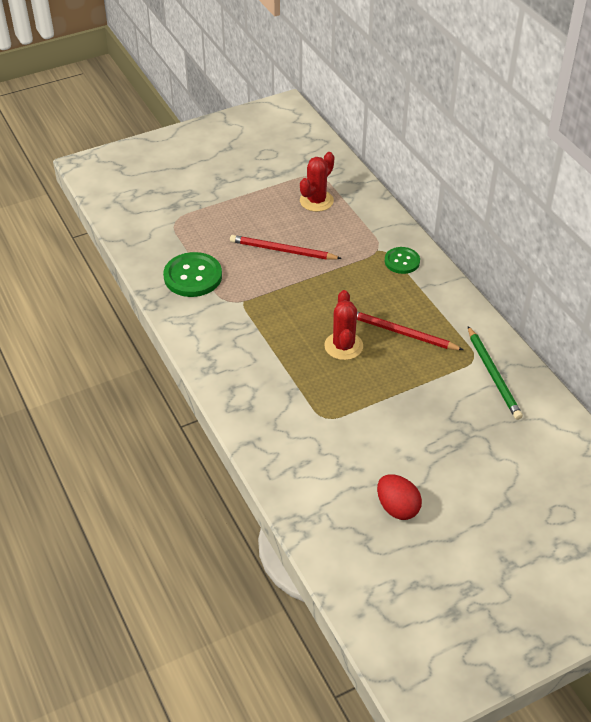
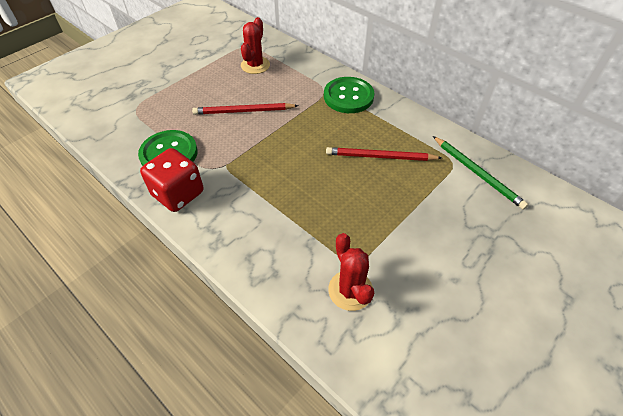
camera: 20 degrees left, 5 degrees up
(189, 317) = (178, 194): none -> red dice
(343, 346) = (336, 183): red cactus -> red cactus (350, 290)
(397, 508) = (476, 343): red egg -> none
(402, 261) = (348, 96): green button -> green button, size x1.62

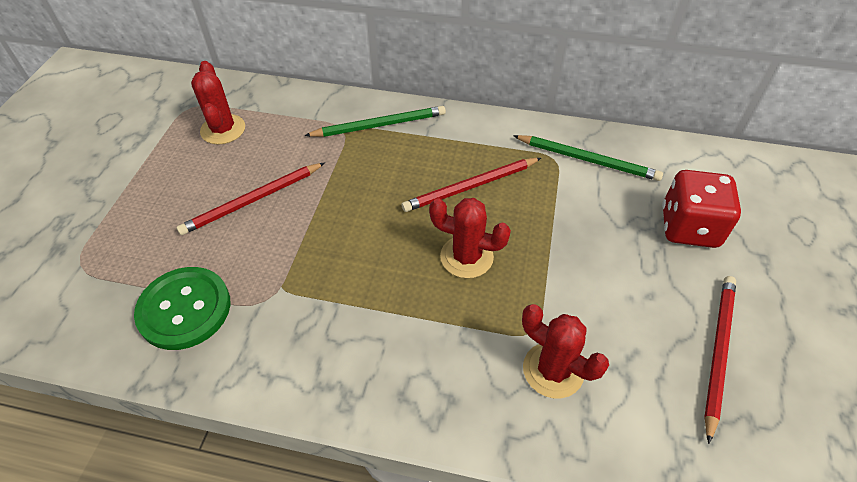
camera: 30 degrees left, 0 degrees up
(178, 194) = (241, 360): red dice -> red dice (689, 227)
(345, 197) = (466, 257): none -> red cactus
(348, 96) = (379, 125): green button -> green pencil
(477, 341) = (717, 353): none -> red pencil

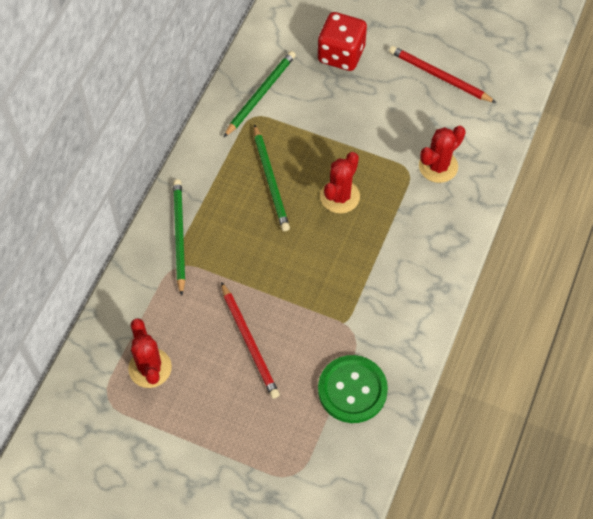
camera: 80 degrees left, 10 degrees up
(223, 129) = (150, 368): red cactus -> red cactus turned 75 degrees clockwise
(471, 186) = (270, 180): red pencil -> green pencil

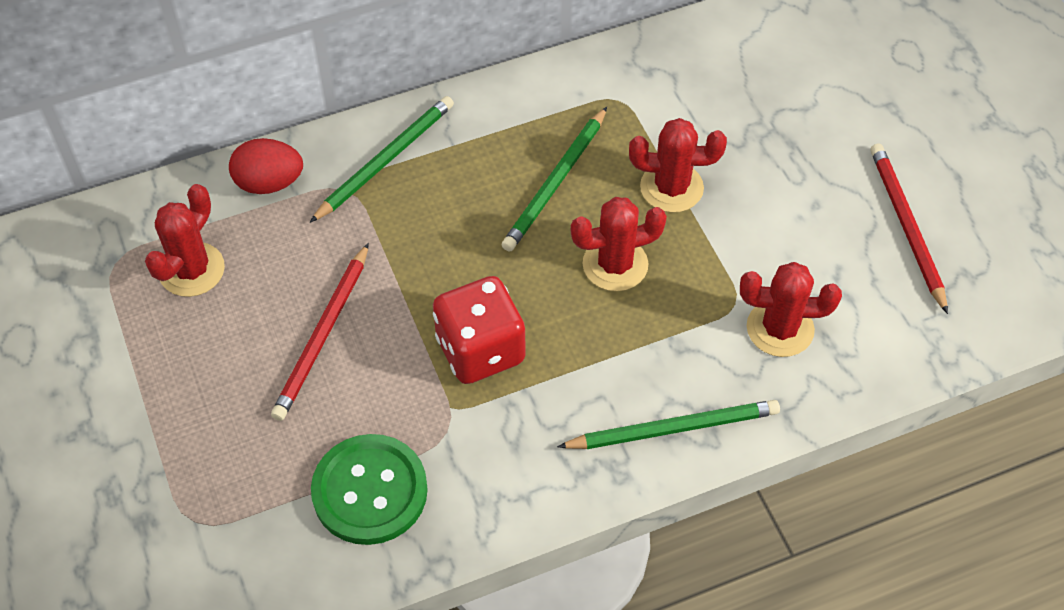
camera: 45 degrees right, 5 degrees down
(136, 294) = (269, 183): none -> red egg
(260, 95) = (654, 82): green pencil -> green pencil (672, 428)
(324, 140) = (671, 187): none -> red cactus
(341, 54) = (805, 110): red dice -> red dice (480, 350)

